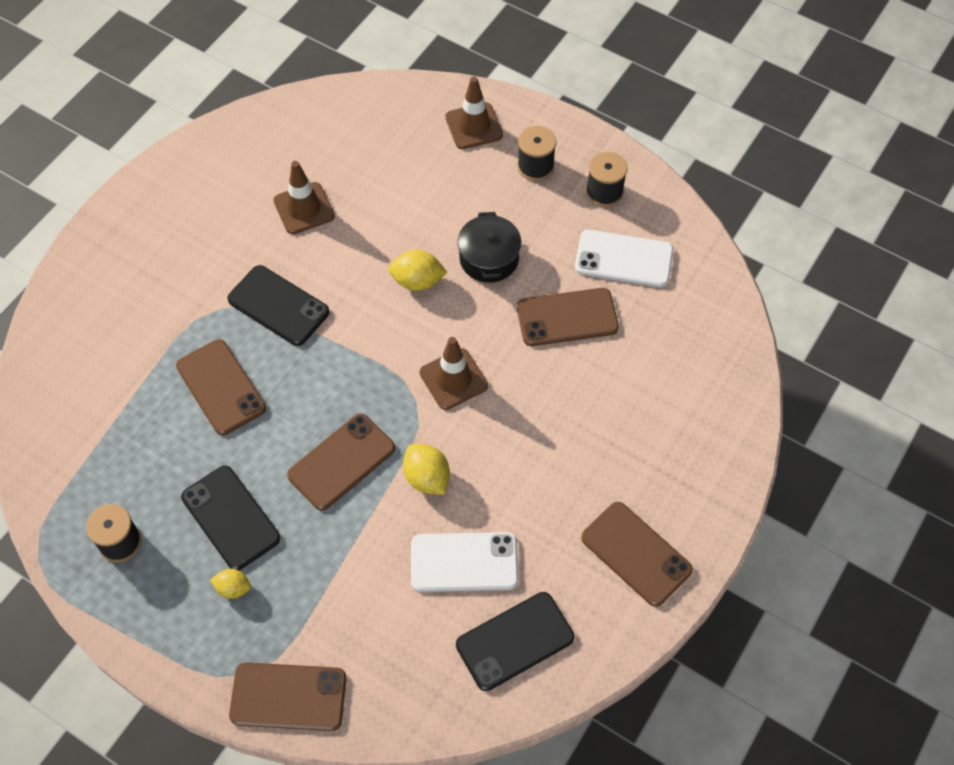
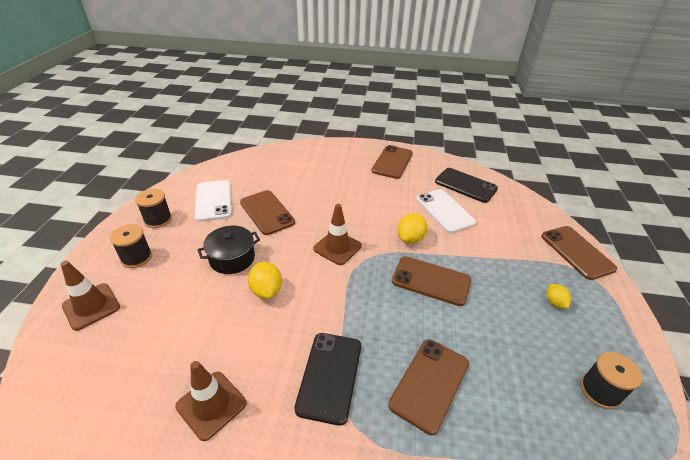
camera: 115 degrees left, 20 degrees down
(230, 518) = (517, 325): black phone -> none

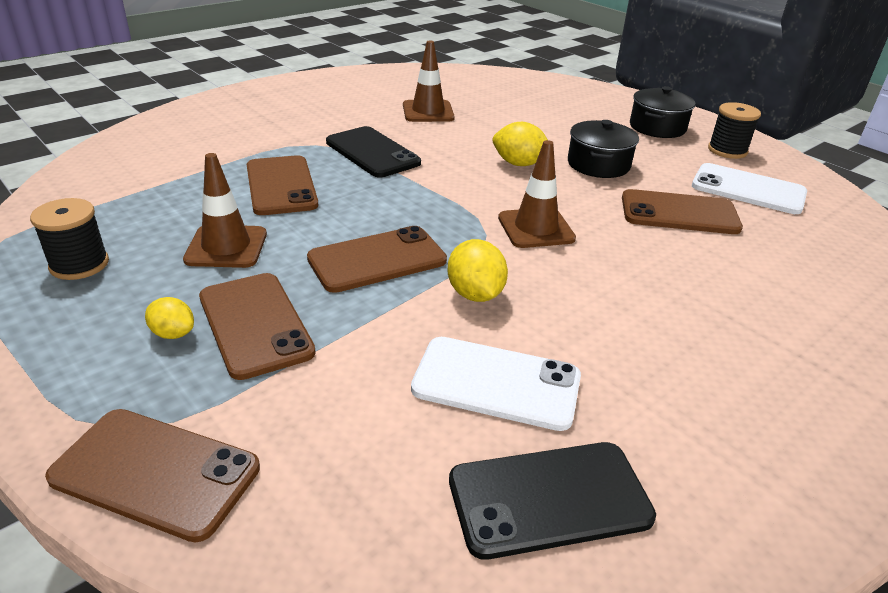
camera: 130 degrees right, 5 degrees down
(91, 306) = (602, 101): brown traffic cone -> brown traffic cone (226, 247)
(136, 258) = (657, 127): black spool -> black pot
(392, 162) = (767, 437): brown phone -> brown phone (255, 324)

